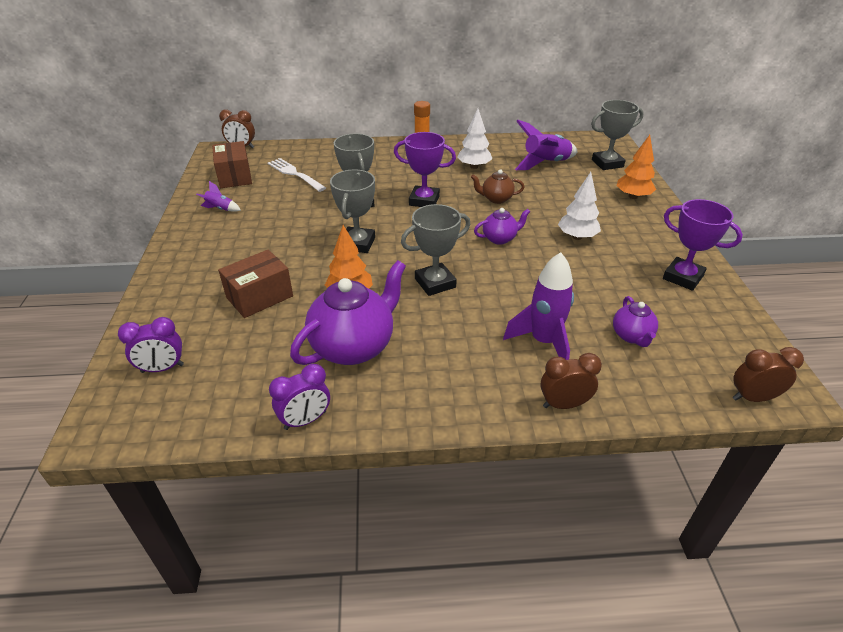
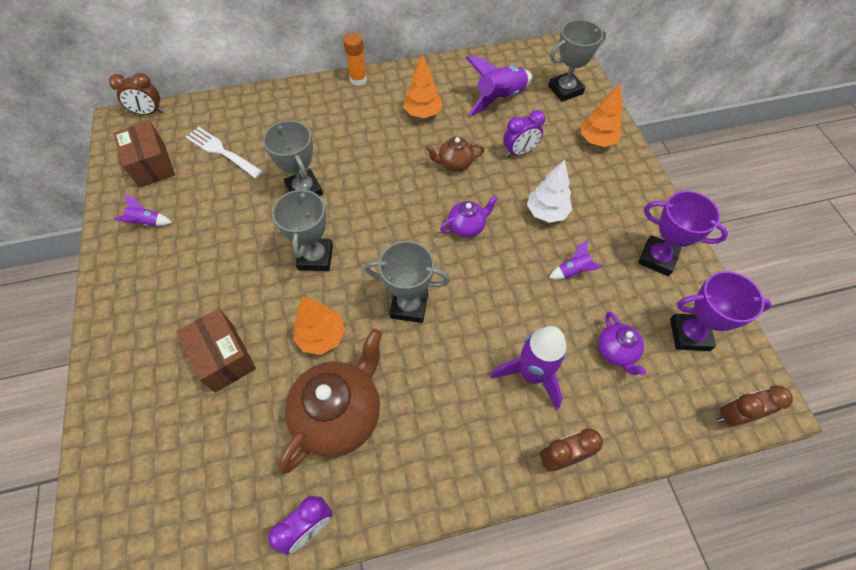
camera: 10 degrees left, 20 degrees up
(162, 368) = (141, 482): purple clock -> purple clock (519, 152)
(259, 297) = (224, 357): brown box -> brown box turned 75 degrees counterclockwise
(354, 346) = (340, 414): purple teapot -> brown teapot
(424, 200) = (376, 177): purple trophy -> purple trophy (689, 334)
(435, 283) = (409, 306): grey trophy -> grey trophy turned 45 degrees clockwise
(474, 166) = (423, 113): white tree -> orange tree
(596, 277) = (573, 271): none -> purple rocket

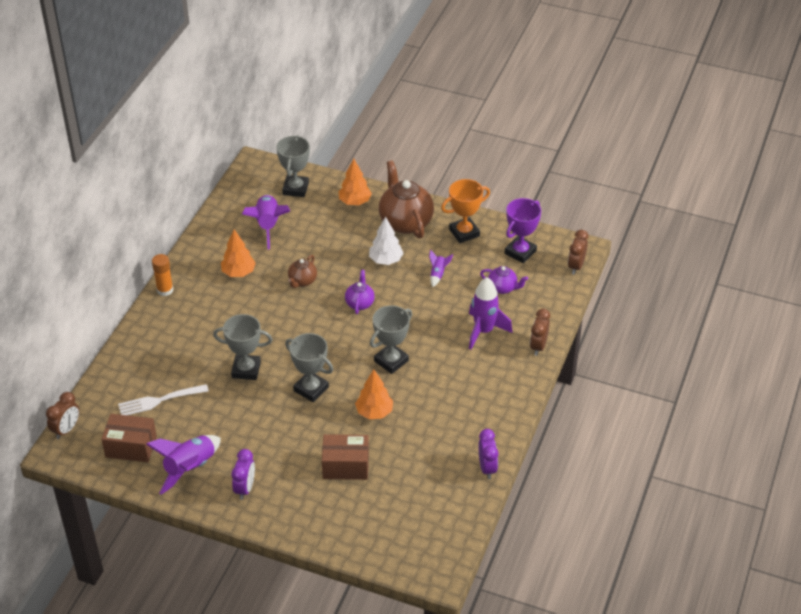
camera: 55 degrees left, 15 degrees down
(147, 223) = (190, 468): purple rocket -> purple rocket, size x2.03
(340, 414) = (433, 426): brown teapot -> brown teapot (405, 222)
(519, 152) = (325, 244): purple clock -> purple clock (245, 488)
(657, 258) = (464, 233): purple trophy -> orange trophy

